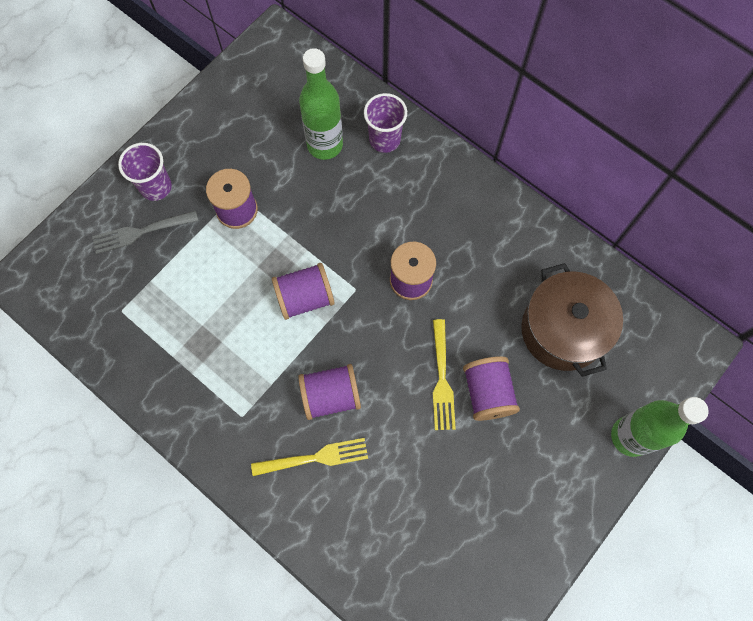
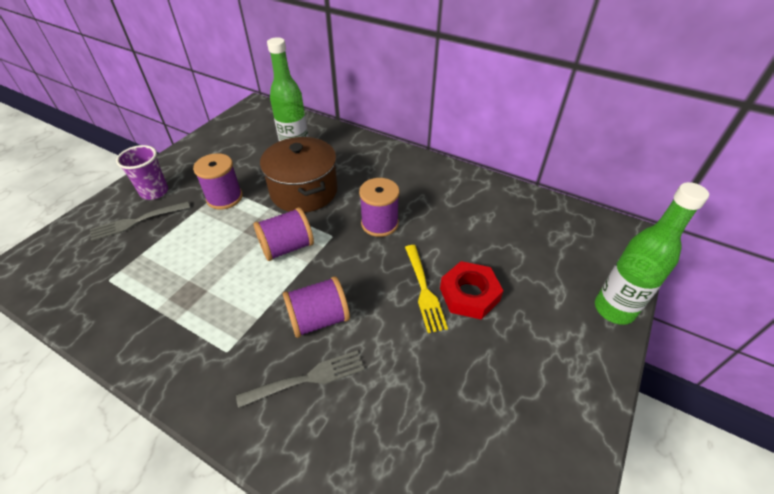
camera: 10 degrees left, 25 degrees down
(314, 458) = (307, 379): yellow fork -> grey fork
(384, 139) = (342, 146): purple cup -> none
(487, 393) = (469, 294): purple spool -> red nut
(562, 330) = (519, 240): brown pot -> brown pot (304, 191)

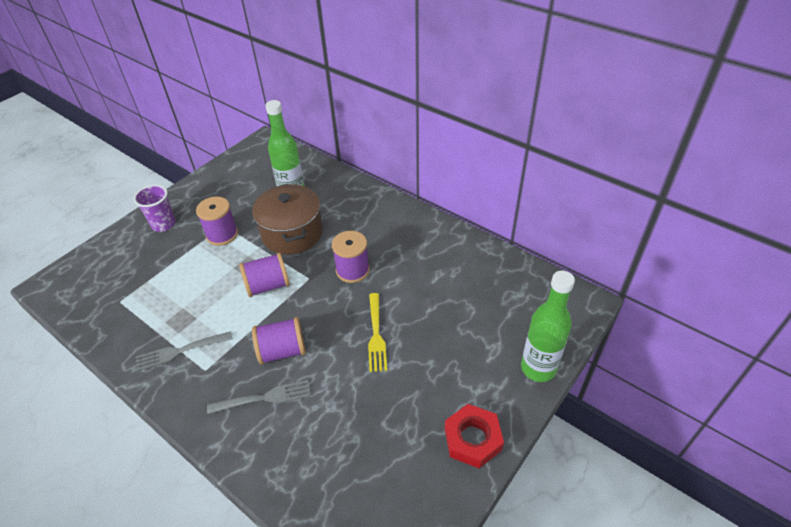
camera: 10 degrees right, 0 degrees up
(137, 221) = (147, 251): grey fork -> grey fork (181, 351)
(469, 294) = (414, 342): red nut -> red nut (472, 439)

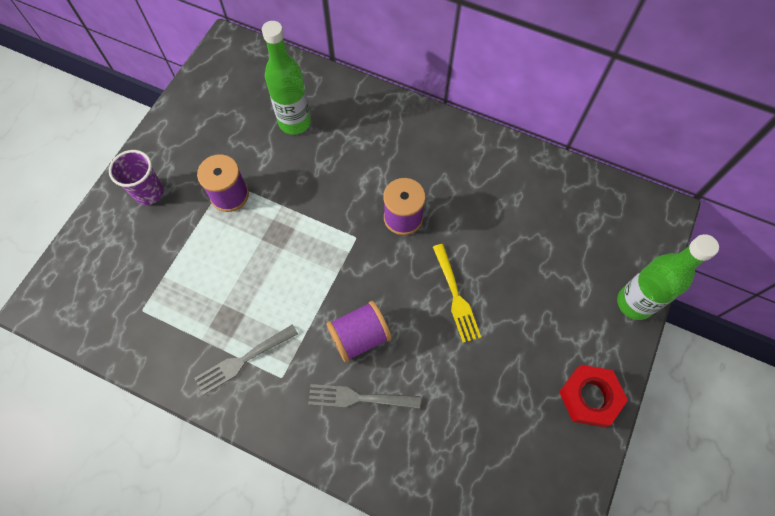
camera: 15 degrees left, 20 degrees up
(263, 398) = (360, 398): grey fork -> grey fork turned 150 degrees counterclockwise
(268, 285) = (312, 256): purple spool -> none
(292, 233) = (314, 179): brown pot -> none

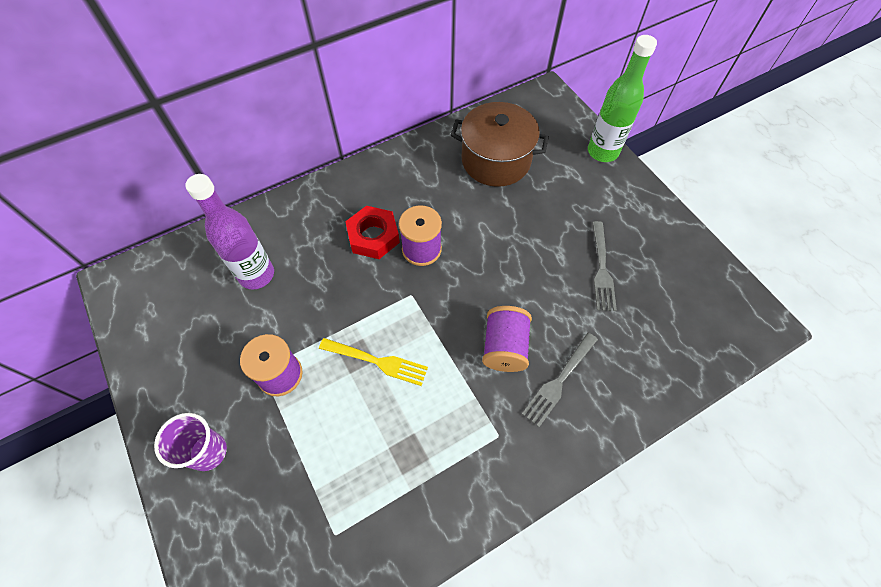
camera: 55 degrees left, 5 degrees down
(244, 359) = (459, 460): grey fork -> grey fork (601, 268)
(294, 122) = (256, 275): green bottle -> purple bottle
(455, 295) = (518, 255): yellow fork -> yellow fork (376, 361)
(542, 217) = (496, 160): none -> brown pot
(590, 397) = (656, 222): red nut -> red nut (373, 236)

